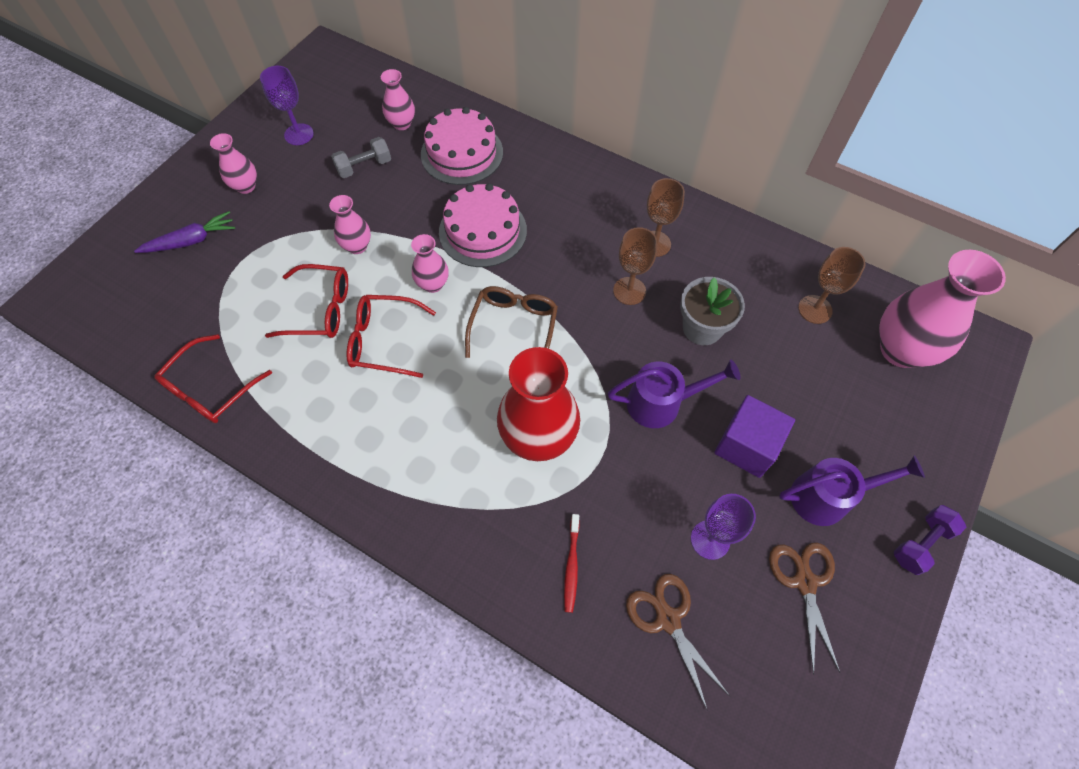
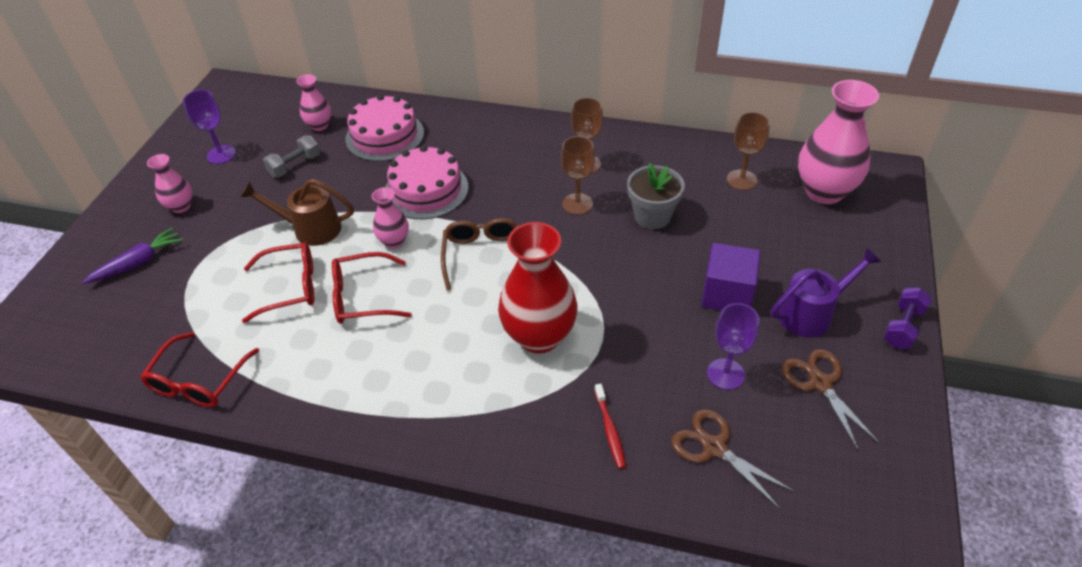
camera: 15 degrees left, 15 degrees down
(357, 246) = (309, 229): pink vase -> brown watering can
(662, 403) = (640, 280): purple watering can -> none

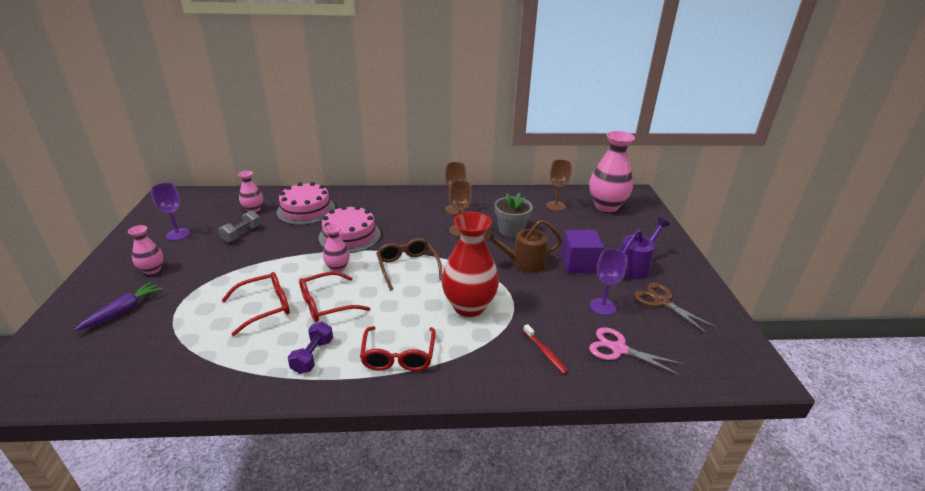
camera: 20 degrees left, 15 degrees down
(199, 381) = (204, 382): red glasses -> red glasses (398, 356)
(309, 229) = (268, 269): brown watering can -> brown watering can (523, 263)
(714, 447) = (618, 349): brown scissors -> pink scissors
(902, 327) = (690, 265): purple dumbbell -> purple dumbbell (313, 356)

